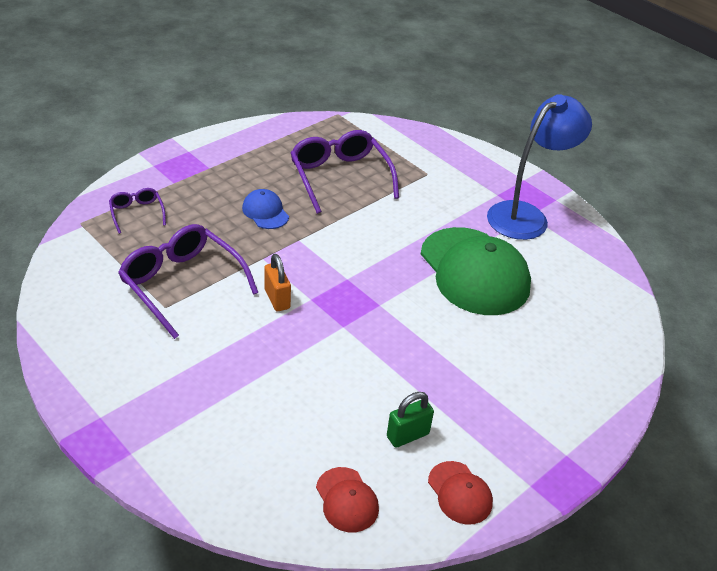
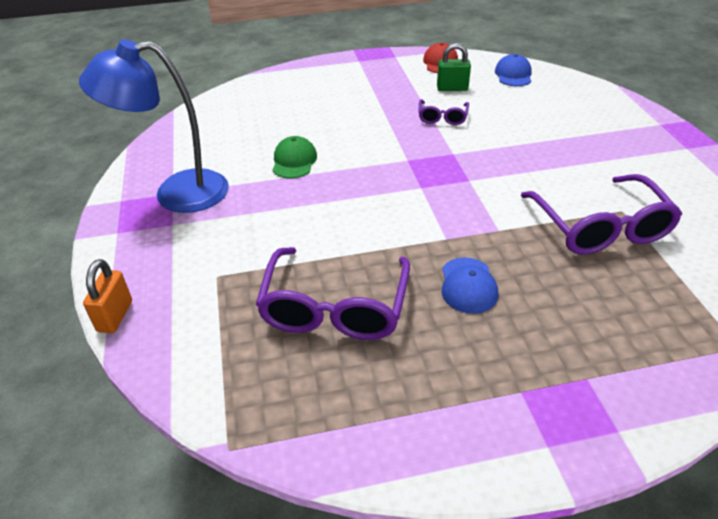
camera: 145 degrees left, 0 degrees up
(137, 213) = (651, 338): purple glasses -> purple glasses (442, 117)
(277, 299) = (502, 188): orange padlock -> orange padlock (115, 316)
(347, 500) = (513, 74): red cap -> blue cap
(474, 271) = (294, 161): green cap -> green cap, size x0.45

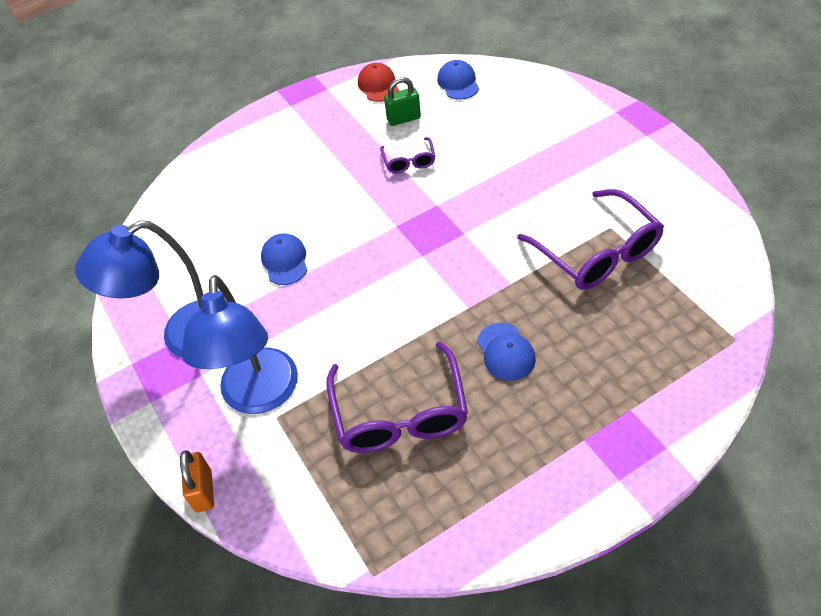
camera: 15 degrees left, 10 degrees up
(211, 255) = (259, 396): none -> blue lamp
(294, 161) = (285, 261): green cap -> blue cap

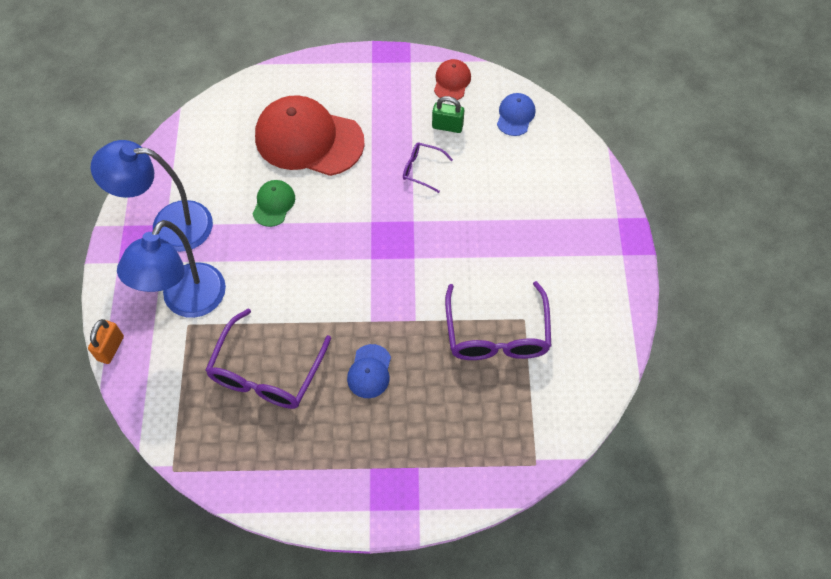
camera: 25 degrees right, 10 degrees up
(277, 191) = (308, 139): none -> red cap
(285, 261) = (273, 204): blue cap -> green cap
(409, 161) = (422, 169): purple glasses -> purple glasses turned 90 degrees clockwise

